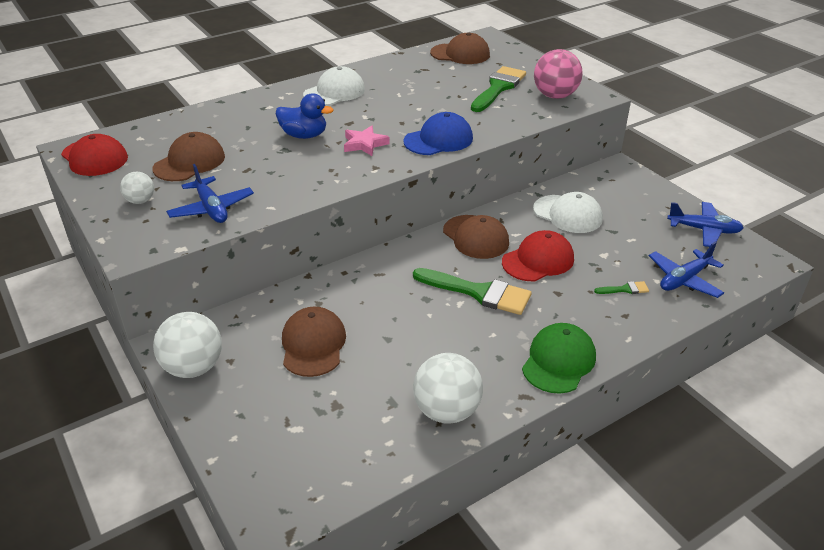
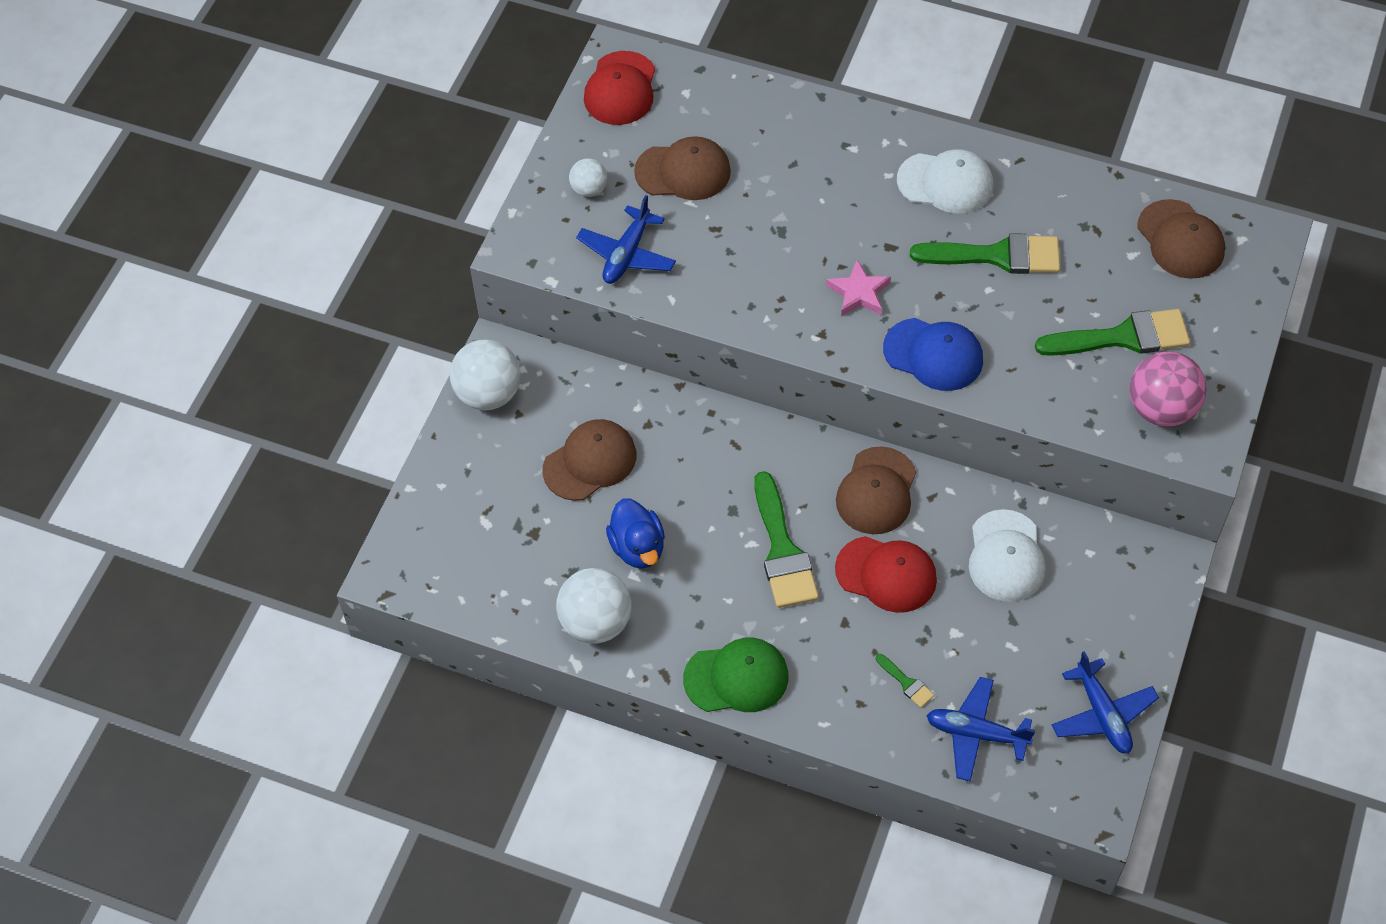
camera: 55 degrees right, 20 degrees up
(304, 135) = (824, 226): blue duck -> blue duck (638, 547)
(401, 98) = (997, 256): none -> green brush

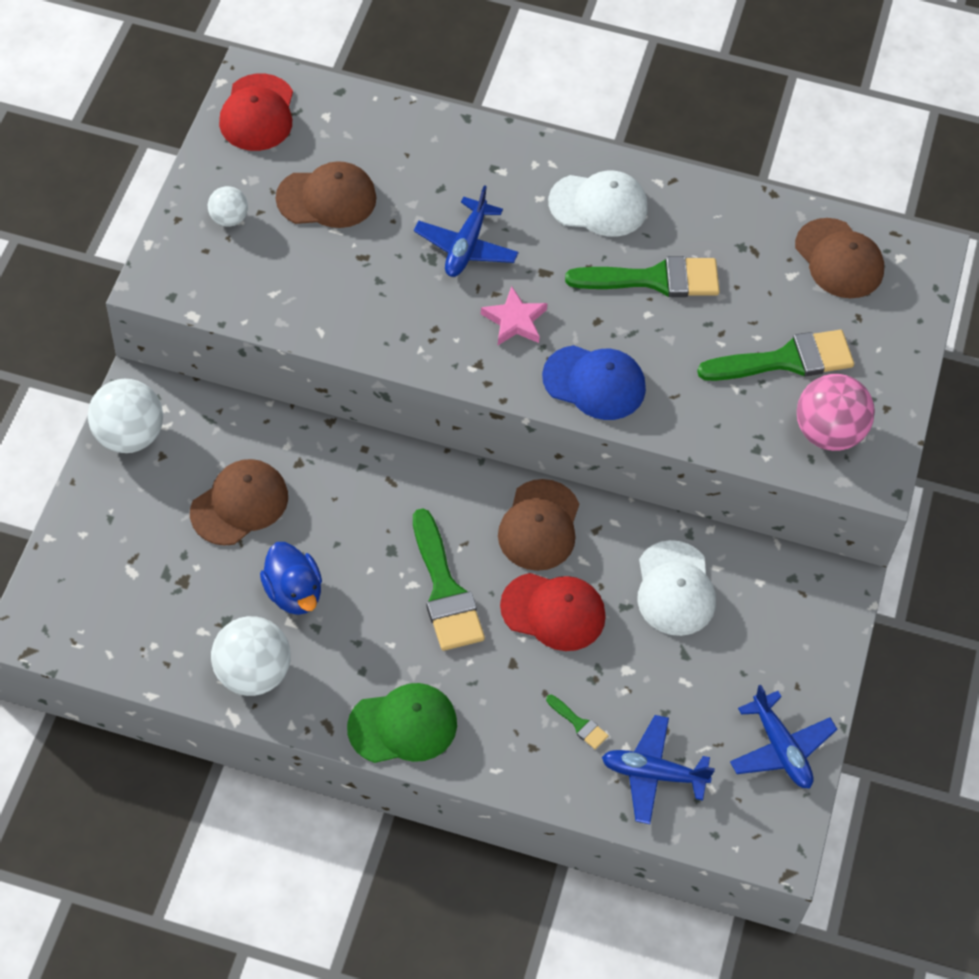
camera: 10 degrees left, 0 degrees up
(627, 254) = (271, 286): blue plane -> blue plane (466, 247)

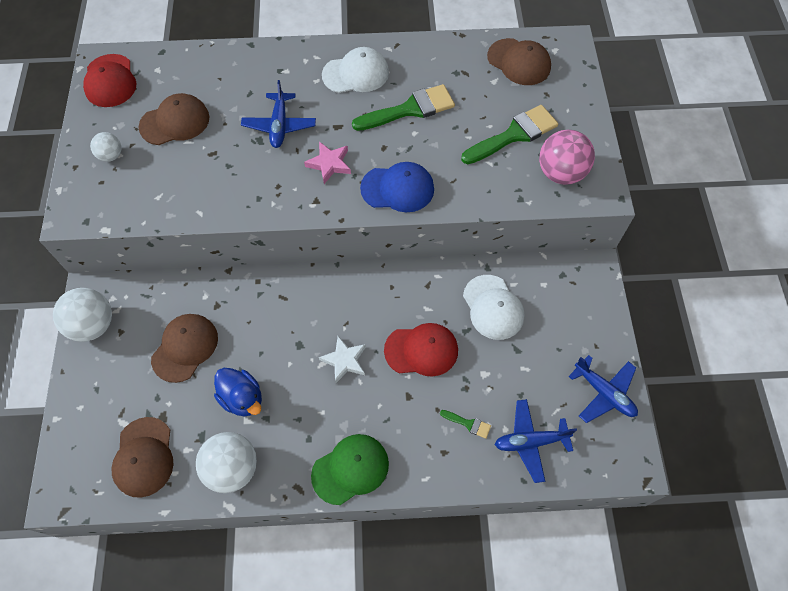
camera: 15 degrees left, 5 degrees up
(445, 590) = (344, 360): green brush -> white star
(539, 525) = (390, 294): brown cap -> brown cap (144, 457)

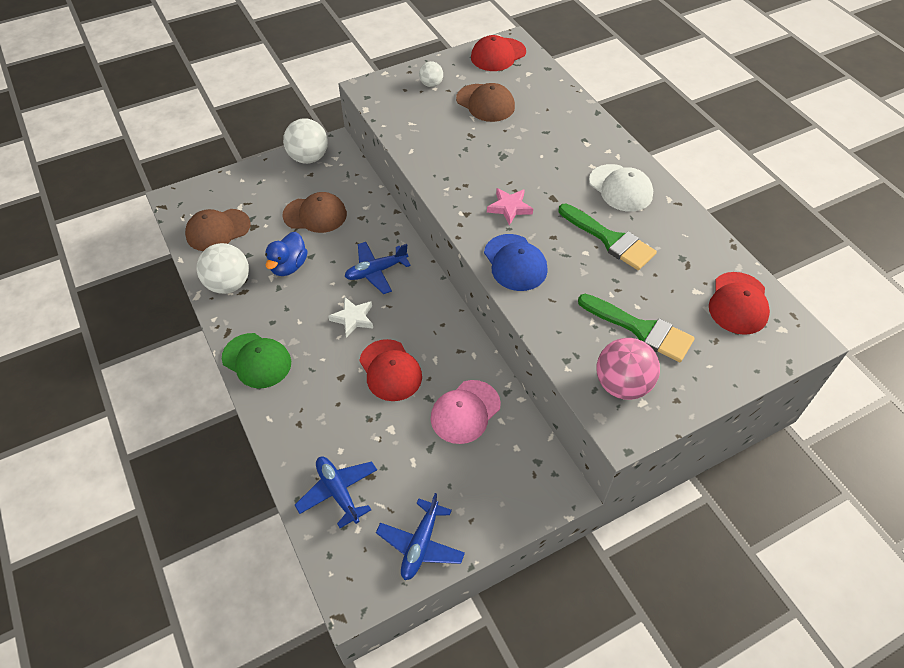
camera: 65 degrees right, 10 degrees down
(279, 125) = (526, 162): blue plane -> blue plane (376, 271)
(468, 424) = (334, 433): green brush -> none
(493, 307) = (465, 412): white cap -> pink cap
(519, 62) = (738, 303): brown cap -> red cap

